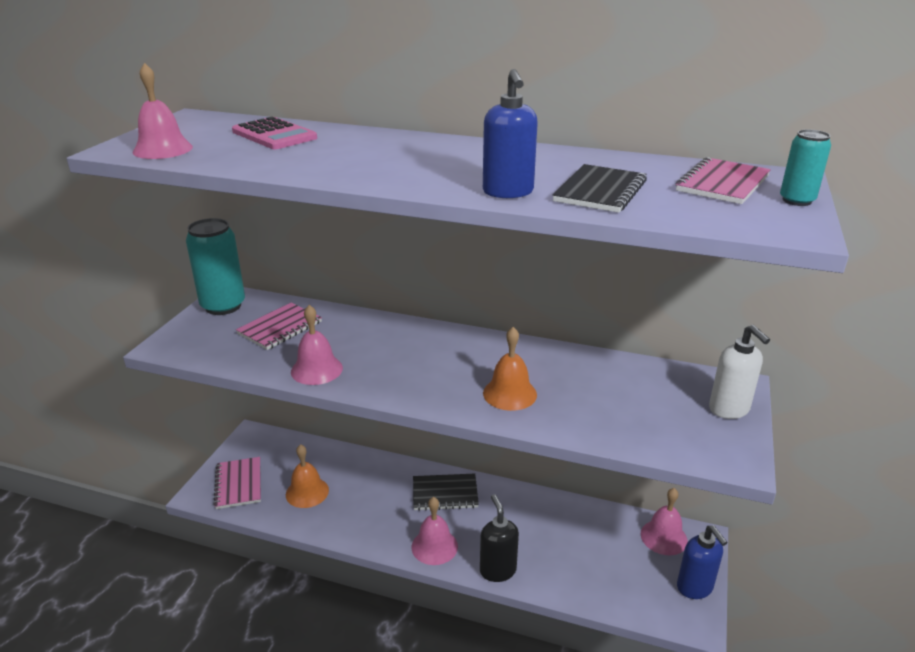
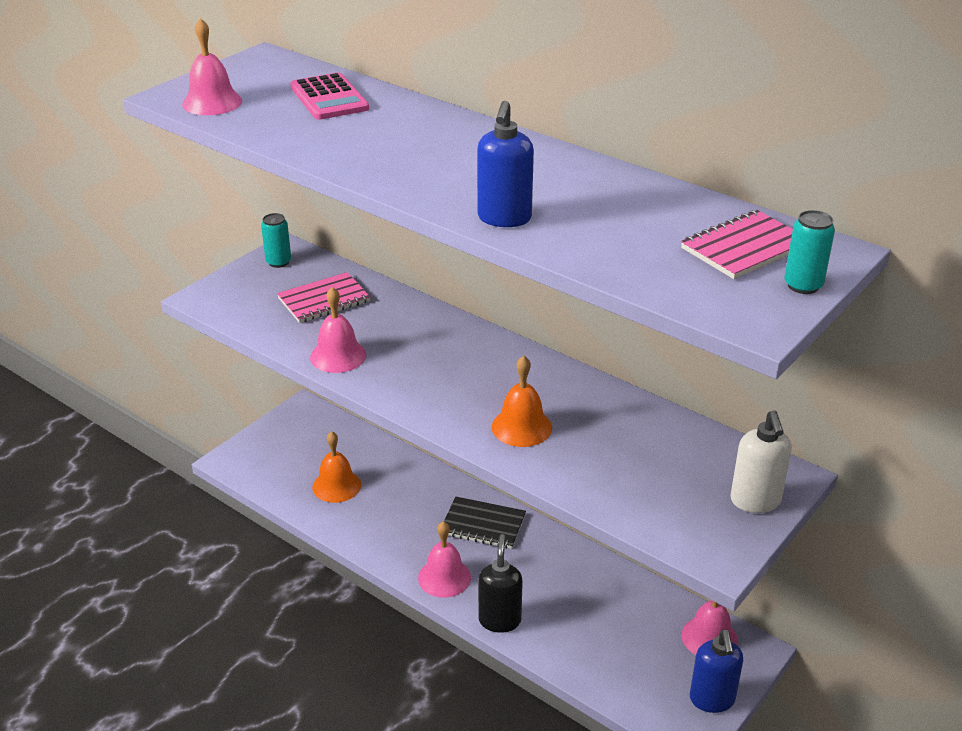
camera: 20 degrees right, 5 degrees up
(223, 306) = (278, 262): turquoise can -> turquoise can, size x0.51
(238, 484) = (270, 459): pink notebook -> none
(600, 191) = (600, 234): black notebook -> none

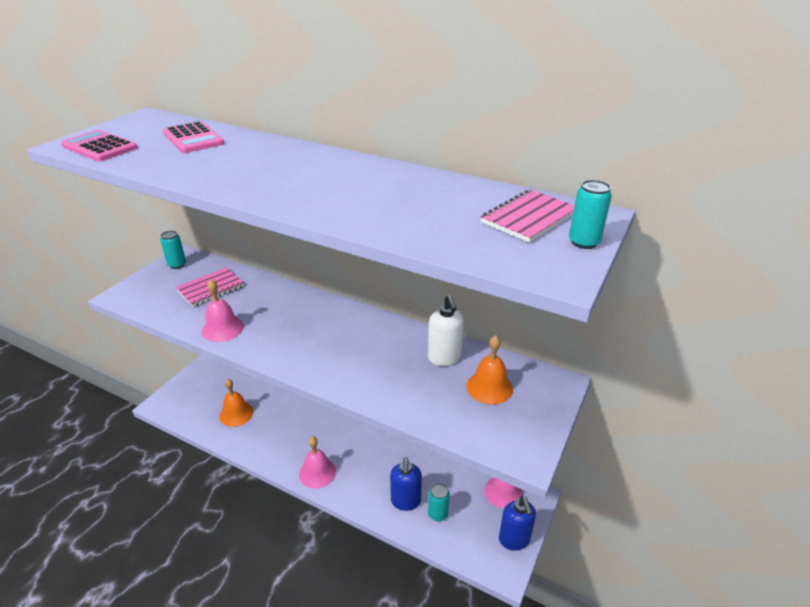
camera: 10 degrees left, 0 degrees up
(212, 102) = (100, 147): pink bell -> pink calculator
(483, 525) = (340, 429): black notebook -> none
(499, 620) = (359, 500): black soap dispenser -> none
(504, 218) = (336, 212): blue soap dispenser -> blue soap dispenser (405, 501)
(521, 427) = (363, 368): orange bell -> orange bell (489, 387)
(608, 653) = (438, 514): none -> turquoise can
(755, 501) = (541, 405): white soap dispenser -> white soap dispenser (444, 358)

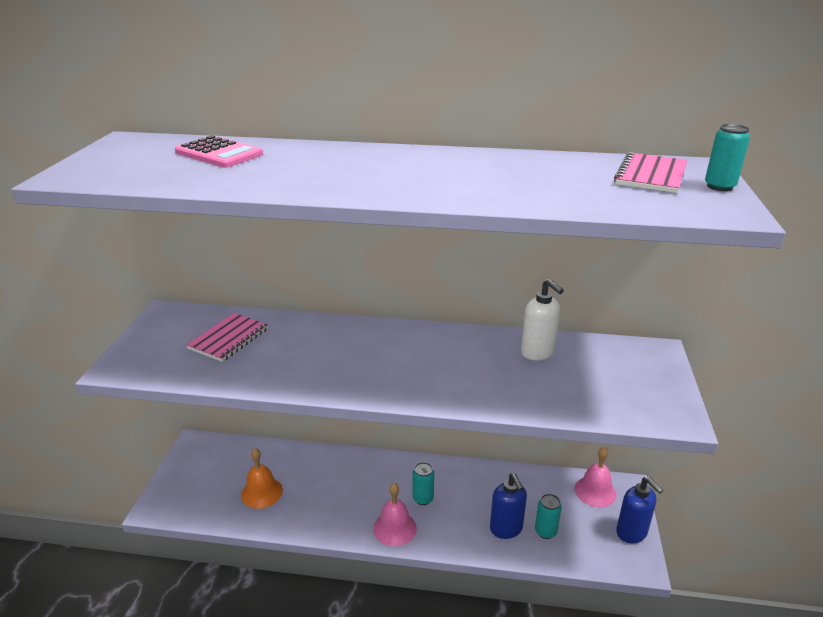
camera: 20 degrees left, 5 degrees down
(100, 147) = (111, 174): pink calculator -> none
(177, 265) = (165, 322): turquoise can -> turquoise can (423, 498)
(222, 328) = (276, 376): pink bell -> none
(489, 387) = (600, 368): orange bell -> none

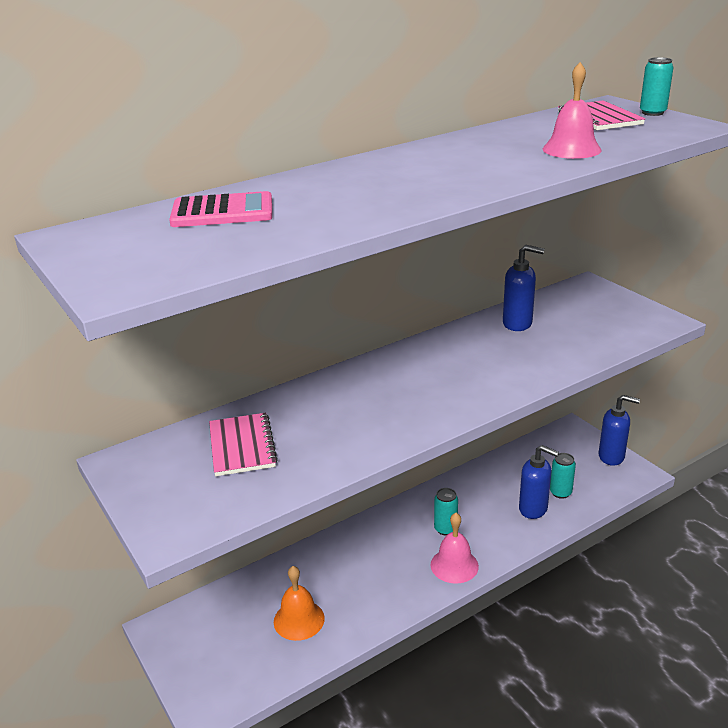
camera: 40 degrees left, 0 degrees up
(537, 352) = (517, 324): white soap dispenser -> blue soap dispenser
(595, 491) = (556, 444): pink bell -> pink bell (571, 149)

